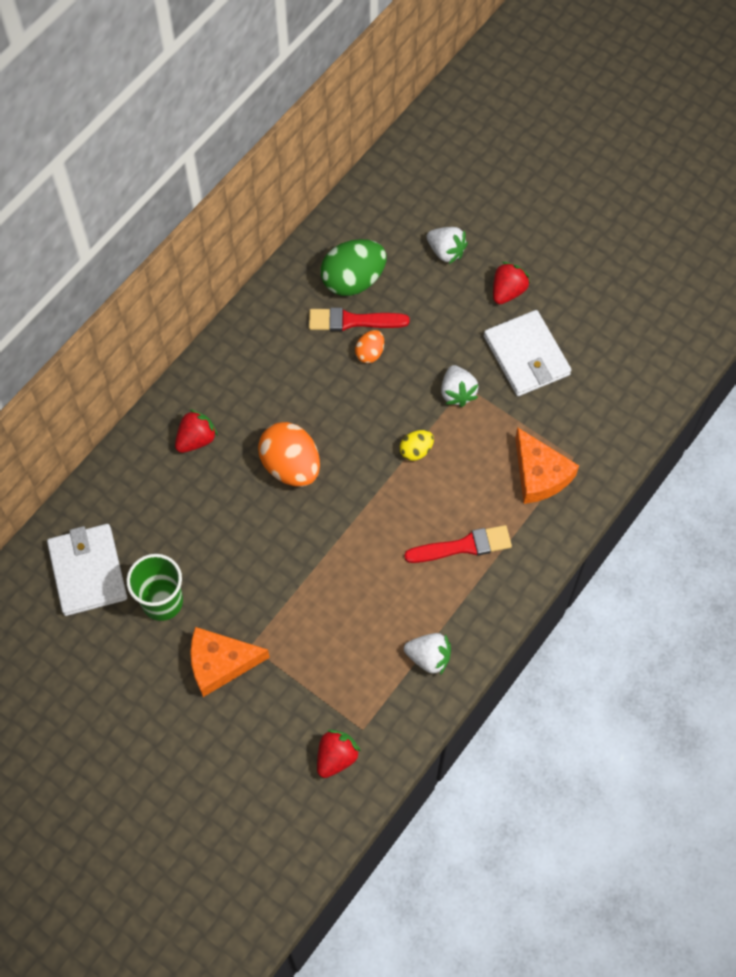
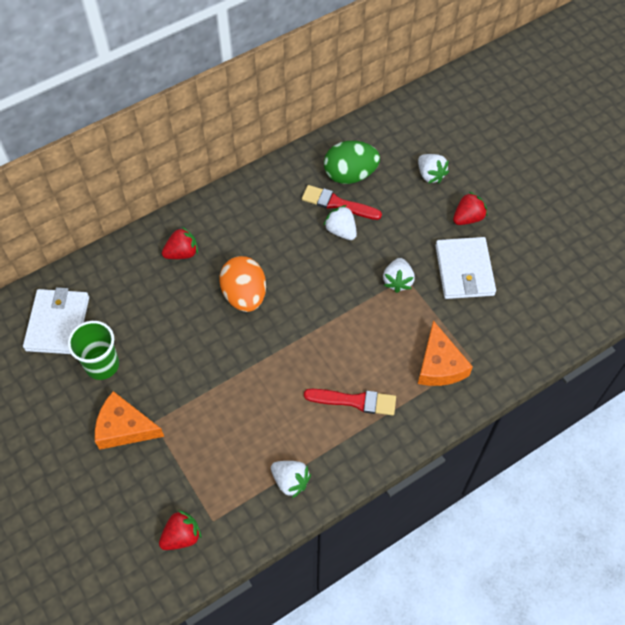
camera: 20 degrees right, 5 degrees down
(370, 353) = (341, 231): orange egg -> white strawberry
(416, 451) = (347, 314): yellow egg -> none

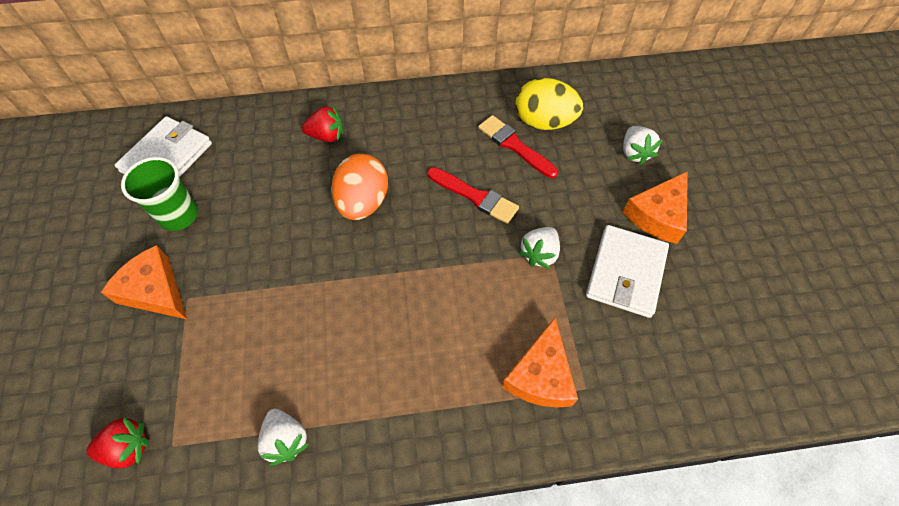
camera: 25 degrees right, 0 degrees up
(341, 231) = (503, 175): white strawberry -> none
(350, 175) = (544, 122): green egg -> yellow egg
(355, 401) = (415, 374): red brush -> red brush (475, 196)
(468, 218) = (658, 215): red strawberry -> orange cheese

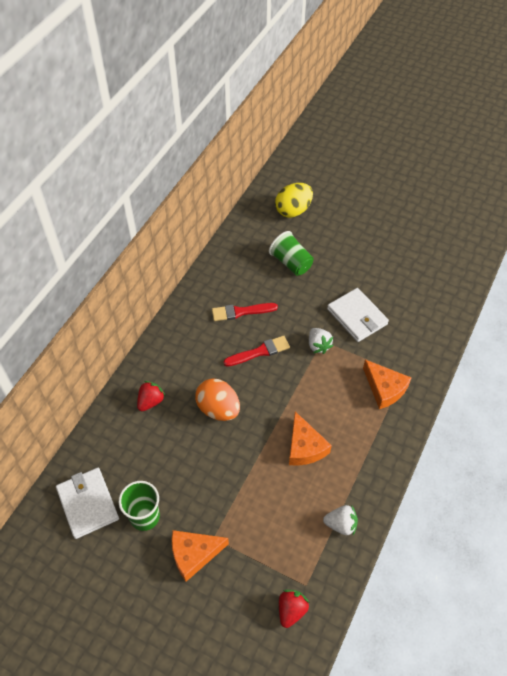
camera: 55 degrees left, 5 degrees down
(544, 122) = (236, 288): yellow egg -> yellow egg (293, 210)
(634, 153) = (291, 263): white strawberry -> green cup
(658, 215) = (335, 280): orange cheese -> orange cheese (304, 447)

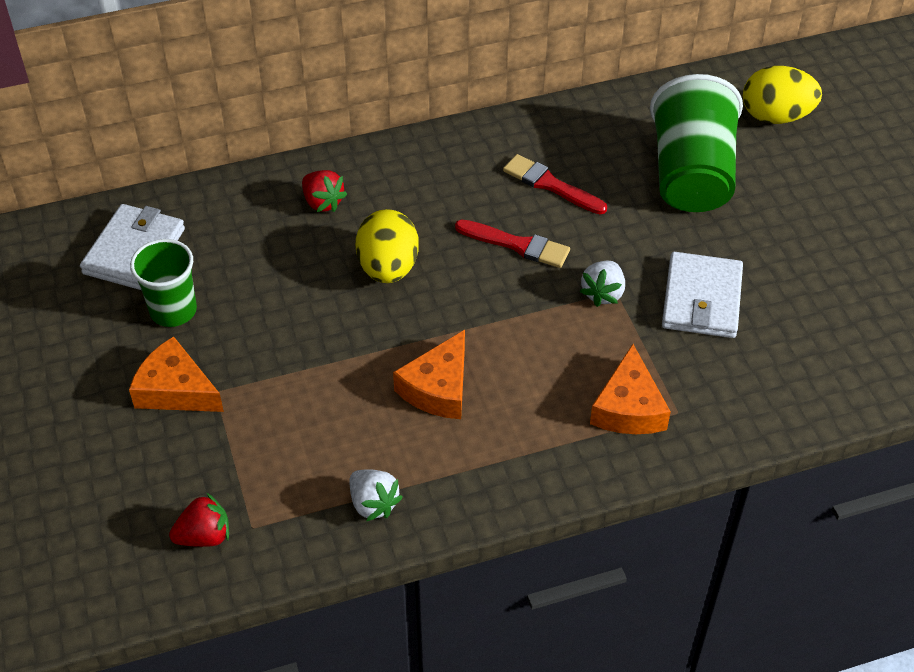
camera: 45 degrees right, 5 degrees down
(151, 401) = (322, 202): red strawberry -> red strawberry turned 60 degrees clockwise
(218, 409) = (388, 268): orange egg -> yellow egg
(291, 263) = (691, 175): green cup -> green cup, size x1.64

